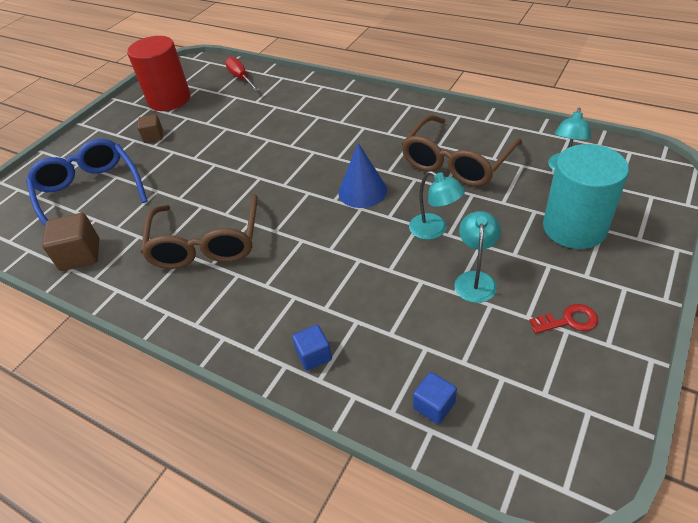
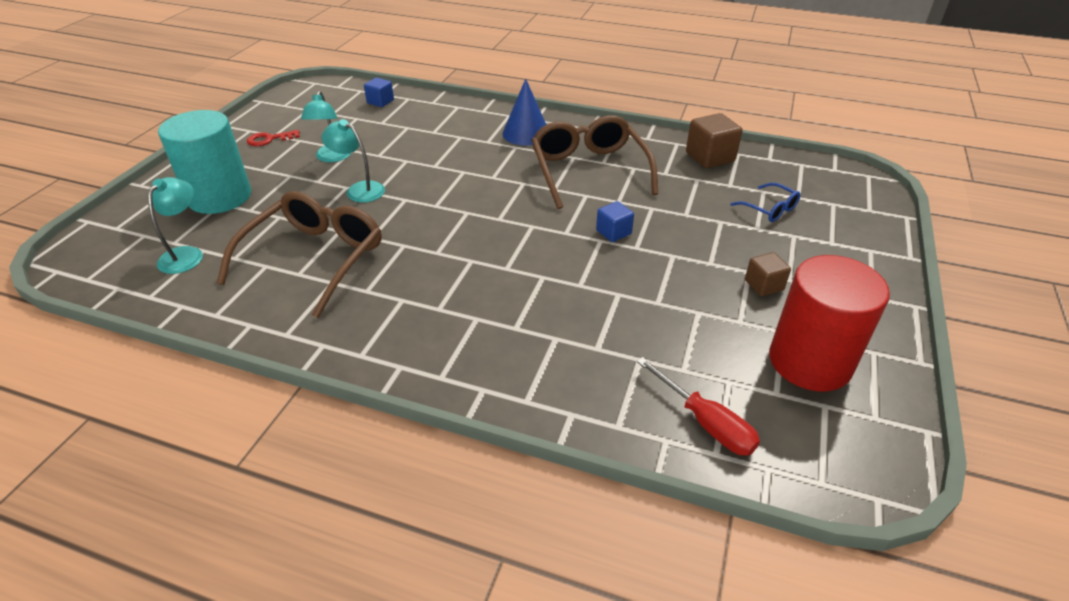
camera: 165 degrees right, 5 degrees down
(90, 192) = (769, 209): blue glasses -> blue glasses, size x0.46
(314, 355) = (463, 115): blue cube -> blue cube (613, 232)
(362, 191) = (434, 222): blue cone -> blue cone (526, 133)

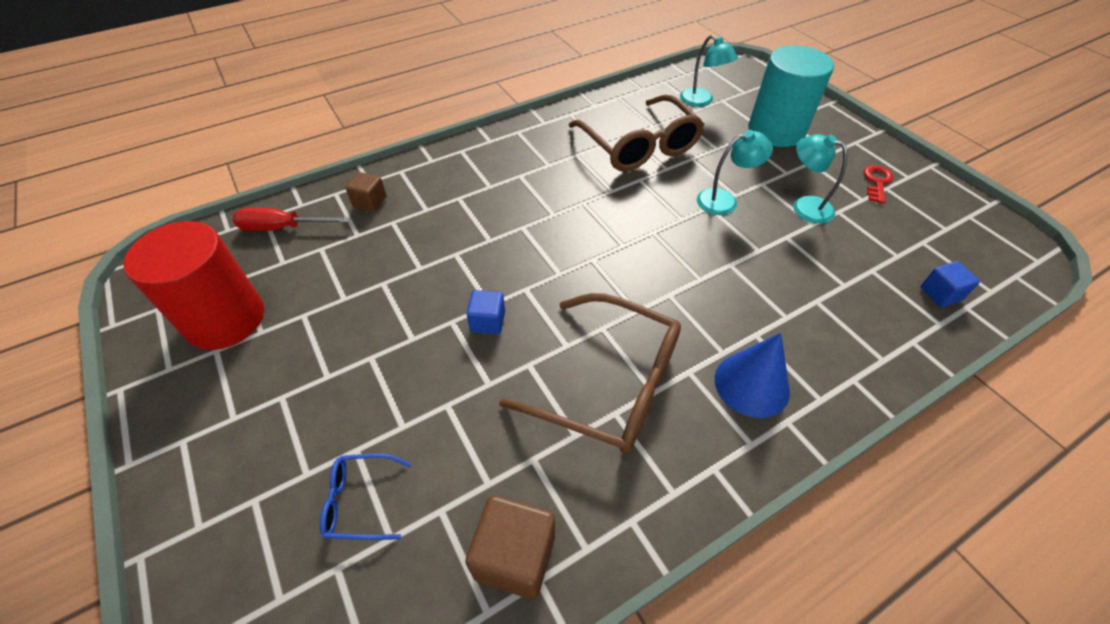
camera: 130 degrees right, 10 degrees up
(764, 285) = (302, 369): brown cube -> brown cube (370, 202)

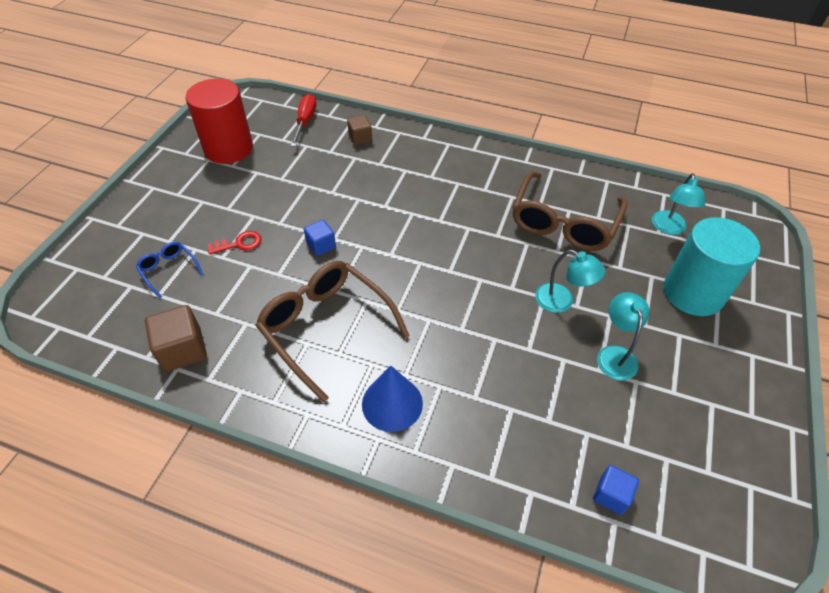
camera: 50 degrees right, 0 degrees up
(282, 228) = (305, 122): red screwdriver -> red screwdriver turned 45 degrees clockwise
(609, 384) = (326, 328): brown glasses -> brown glasses turned 150 degrees clockwise
(877, 182) = (711, 393): red key -> red key (239, 244)

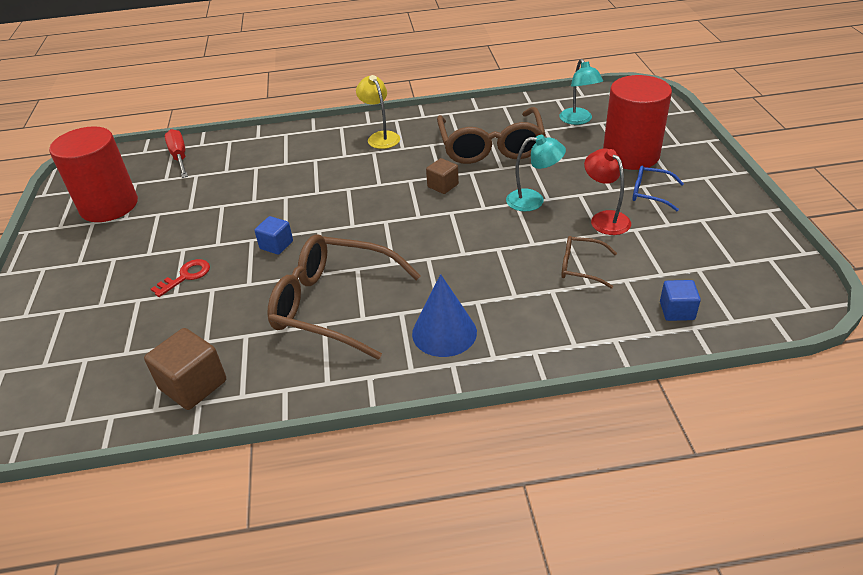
camera: 25 degrees left, 10 degrees down
(169, 270) = (121, 328): blue glasses -> blue glasses (650, 193)
(360, 138) = (249, 151): brown cube -> brown cube (443, 186)
(474, 169) = (380, 137): none -> yellow lamp
(555, 398) = (581, 267): none -> brown glasses
(615, 355) = (605, 218): turquoise lamp -> red lamp
(693, 293) = (631, 155): turquoise cylinder -> red cylinder

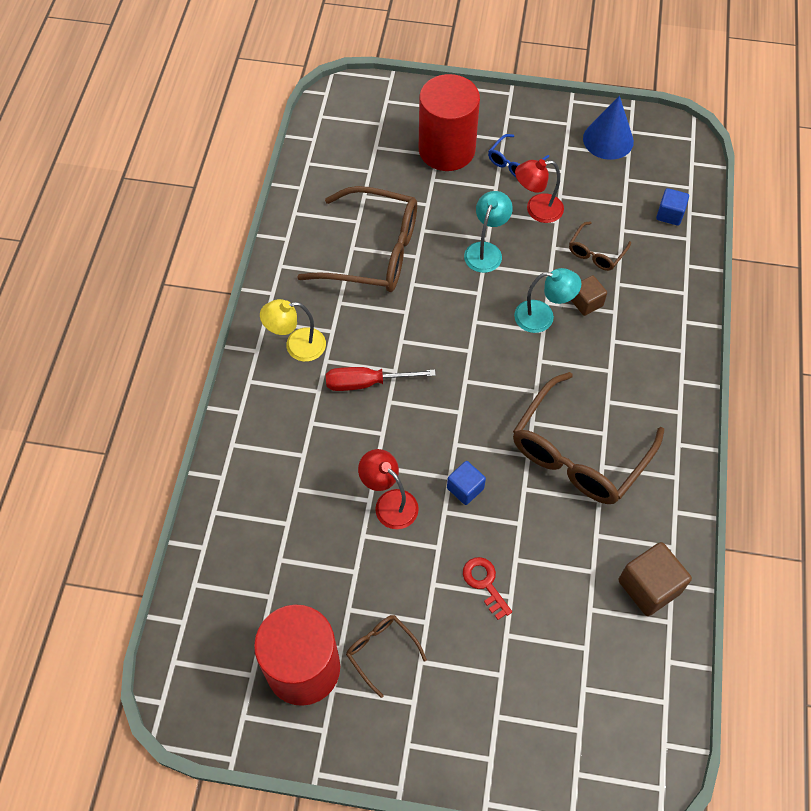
camera: 75 degrees left, 20 degrees up
(122, 237) = (381, 651): none -> brown glasses
(179, 157) = (223, 576): red screwdriver -> red screwdriver (366, 383)
(253, 210) = (389, 503): none -> red lamp
(443, 186) = (426, 315): brown cube -> brown cube (586, 302)
(444, 332) = (644, 376): blue cone -> blue cone (608, 140)
(578, 120) = (361, 162): turquoise lamp -> turquoise lamp (542, 317)

